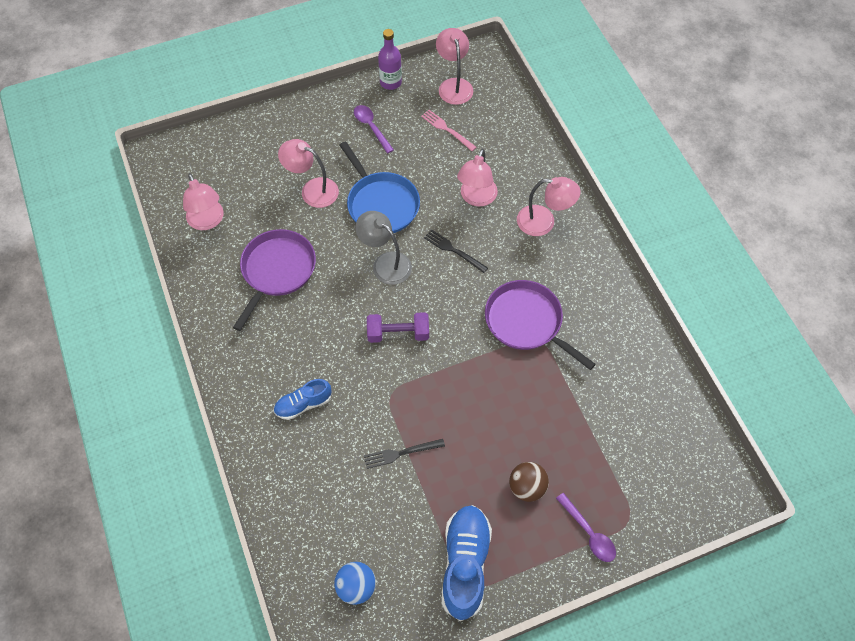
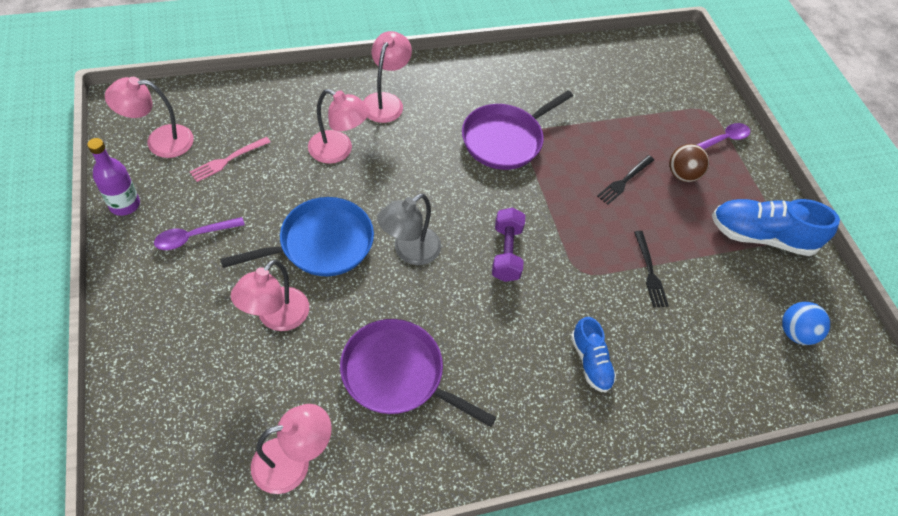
camera: 90 degrees left, 5 degrees down
(453, 250) = (405, 184): black fork -> black fork (624, 181)

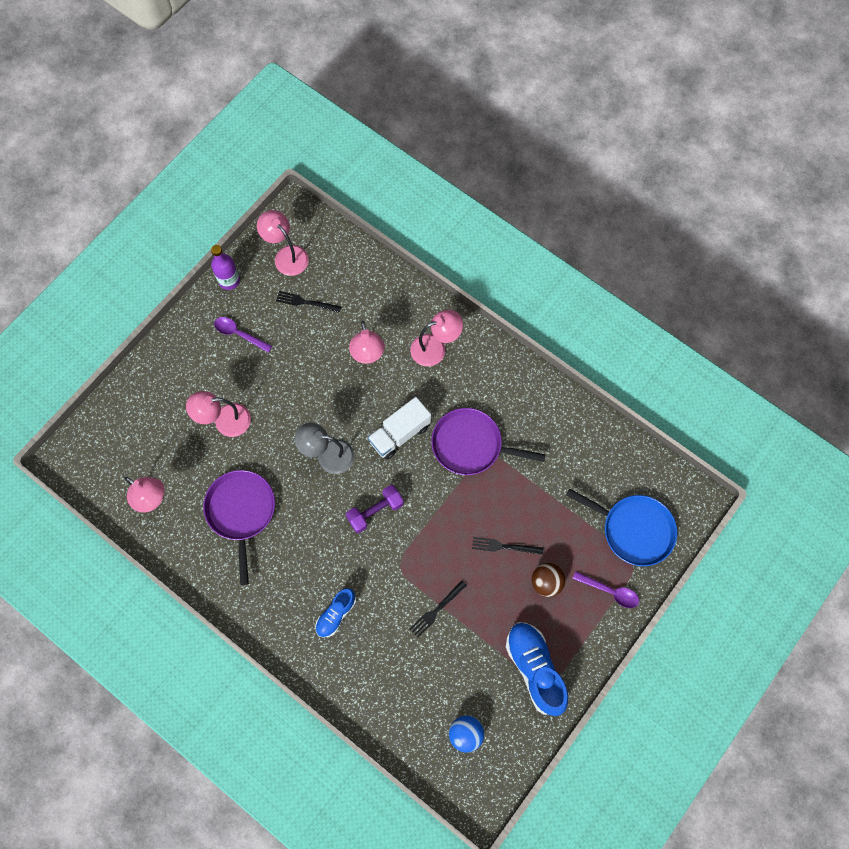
camera: 60 degrees right, 15 degrees up
(228, 160) = (305, 302): pink fork -> black fork
(321, 243) = (292, 403): blue pan -> blue pan (634, 530)
(444, 181) = (400, 434): none -> white truck

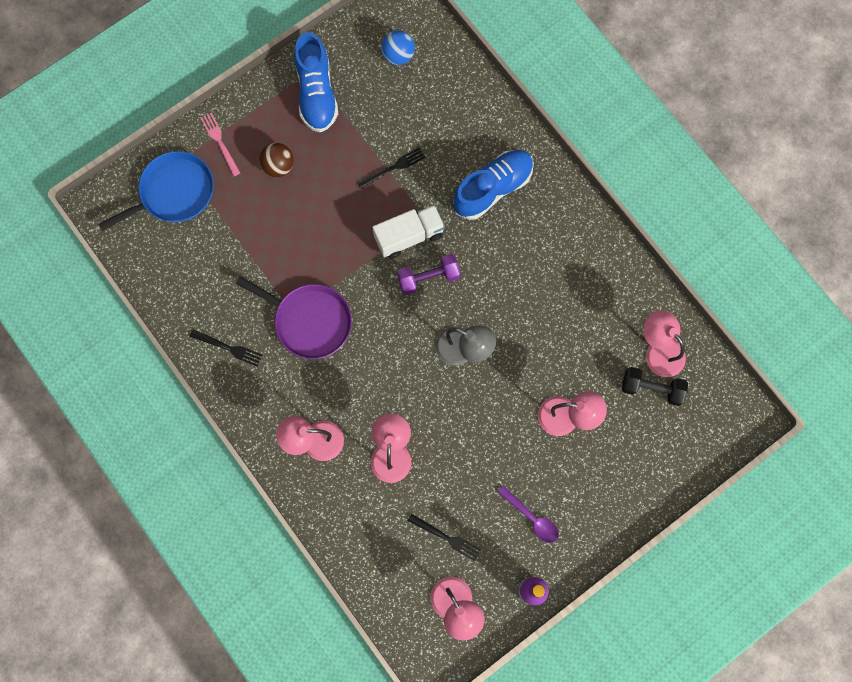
camera: 165 degrees left, 5 degrees up
(153, 464) = (651, 389): none -> black dumbbell
(241, 511) = (567, 313): purple pan -> none
(336, 614) = (493, 188): blue shoe -> blue shoe, size x1.72
(400, 434) = (381, 353): white truck -> white truck (409, 236)
(504, 546) = (308, 210): black fork -> black fork (228, 348)
(610, 591) = (220, 142): purple spoon -> pink fork
(634, 530) = (174, 192): blue pan -> blue pan turned 105 degrees clockwise

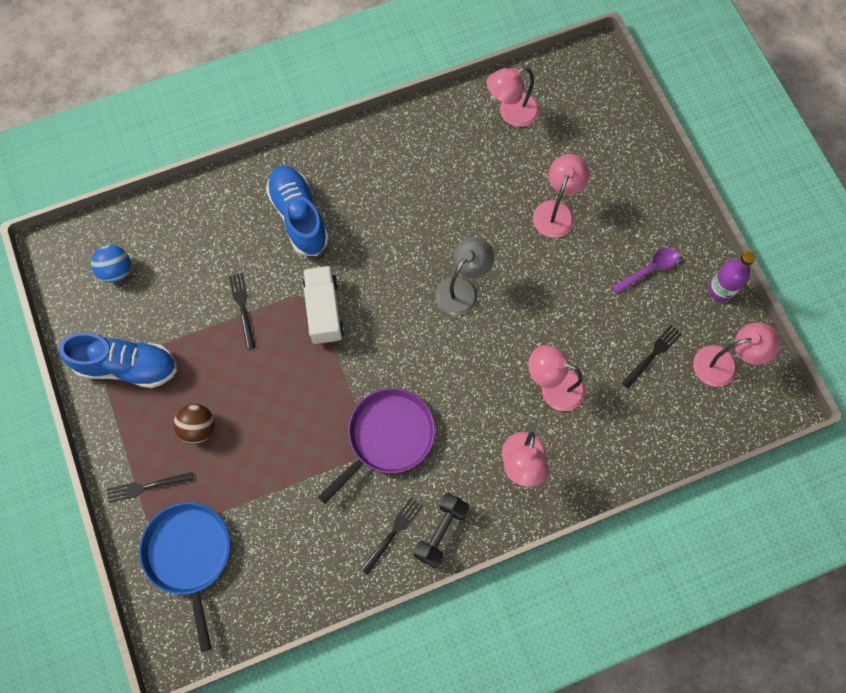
camera: 75 degrees left, 5 degrees down
(220, 142) = (146, 487): pink fork -> black fork
(428, 278) = (376, 303): purple dumbbell -> none
(651, 389) = (546, 130): black dumbbell -> black dumbbell (441, 532)

